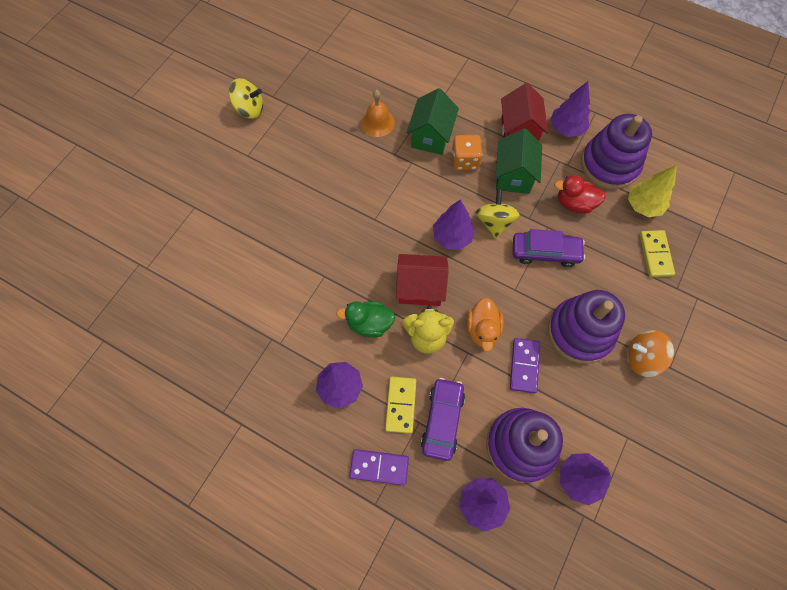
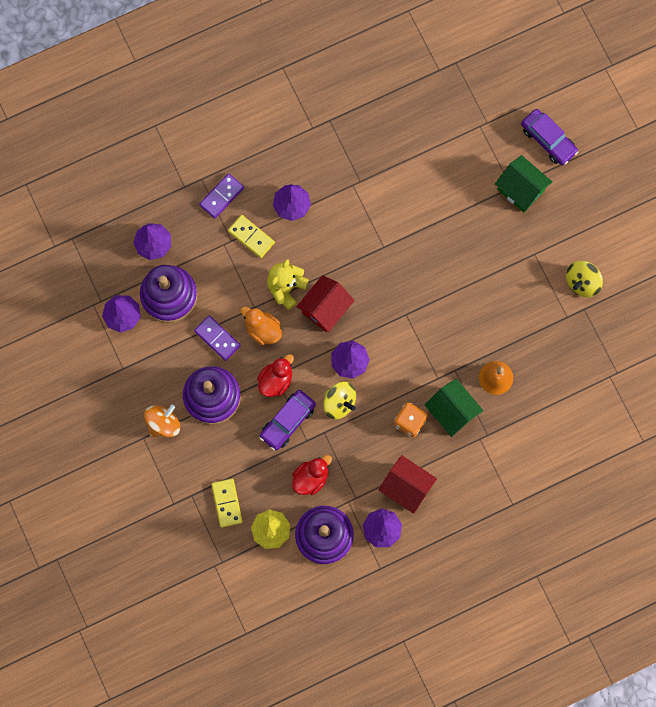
camera: 125 degrees right, 10 degrees up
(369, 324) = (323, 254): green duck -> none
(442, 420) = (221, 257): purple car -> purple car (548, 140)
(513, 176) = (368, 450): green house -> green house (520, 190)
(518, 286) = (276, 380): none -> red duck
(655, 254) = (226, 503): yellow domino -> yellow domino turned 45 degrees clockwise

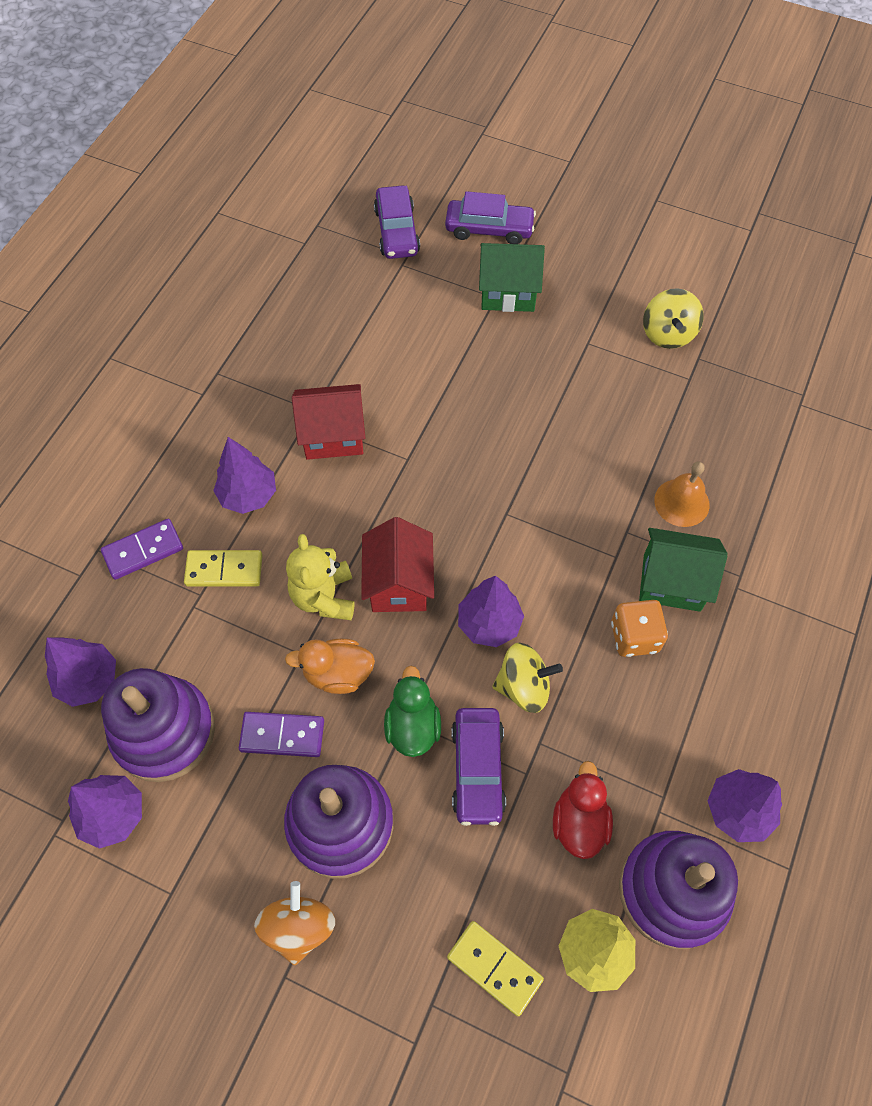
camera: 40 degrees left, 15 degrees down
(221, 196) = (143, 551): purple domino -> purple domino turned 60 degrees clockwise
(276, 380) = (412, 726): red duck -> green duck
(406, 487) = (712, 724): red house -> red house (333, 436)
(495, 101) = (397, 231): none -> purple car

